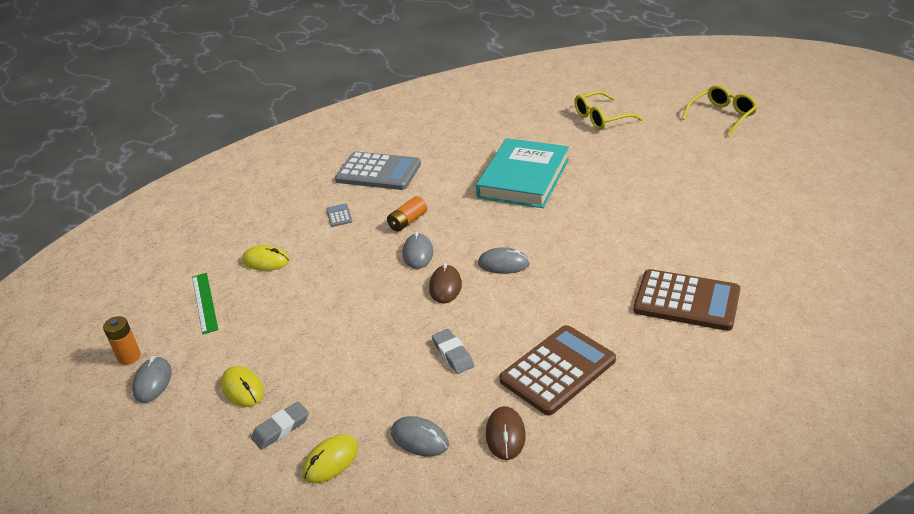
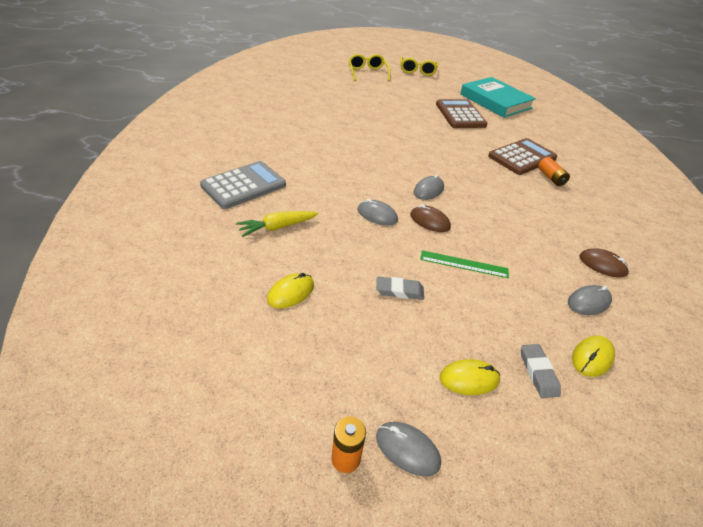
camera: 65 degrees left, 5 degrees up
(205, 302) = (310, 359): green ruler -> green ruler (464, 264)
(330, 461) = (592, 357): yellow mouse -> yellow mouse turned 60 degrees clockwise
(339, 216) = (277, 227): grey calculator -> yellow carrot
(408, 221) = (331, 202): orange battery -> orange battery (551, 178)
(453, 354) = (508, 250): grey eraser -> grey eraser (399, 291)
(523, 178) = (342, 142): turquoise book -> turquoise book (495, 101)
(557, 370) = (553, 220): brown calculator -> brown calculator (460, 115)
(601, 118) = (315, 95): yellow glasses -> yellow glasses (417, 71)

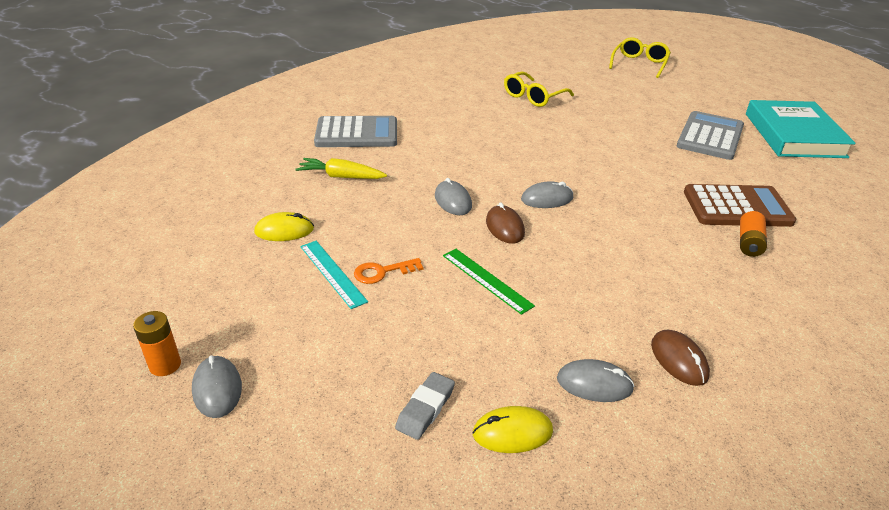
camera: 40 degrees right, 5 degrees down
(368, 309) = (332, 273): none -> turquoise ruler
(399, 291) = (382, 272): grey eraser -> orange key
(417, 71) = (717, 75): yellow glasses -> yellow glasses (533, 97)
(460, 115) = (710, 136): brown calculator -> grey calculator
(469, 379) = (346, 373): yellow mouse -> none

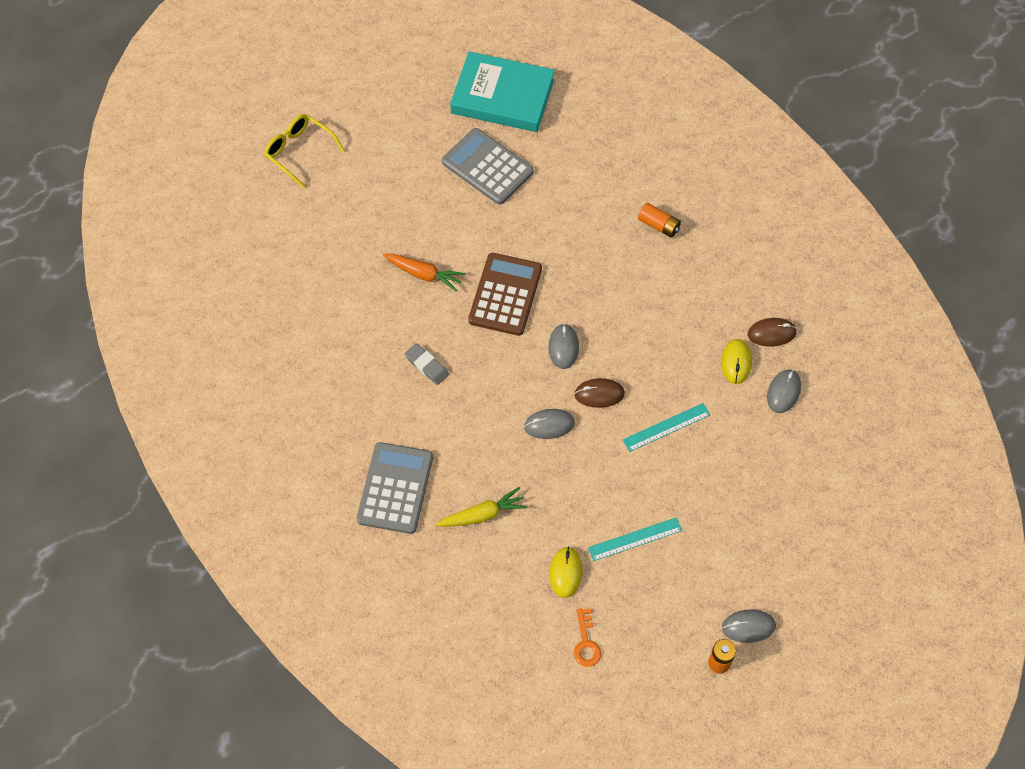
camera: 75 degrees left, 25 degrees up
(341, 176) = (483, 515): yellow carrot -> yellow carrot turned 135 degrees counterclockwise
(382, 272) = (641, 501): orange key -> orange key (586, 642)
(425, 408) = (787, 498): grey eraser -> grey eraser (426, 366)
(487, 280) = (666, 427): green ruler -> turquoise ruler
(512, 432) = (814, 452): yellow mouse -> yellow mouse (736, 362)
(533, 97) = (355, 292): yellow glasses -> none
(572, 121) = (424, 274): none -> orange carrot
(737, 207) = (609, 208): brown calculator -> brown calculator (505, 295)

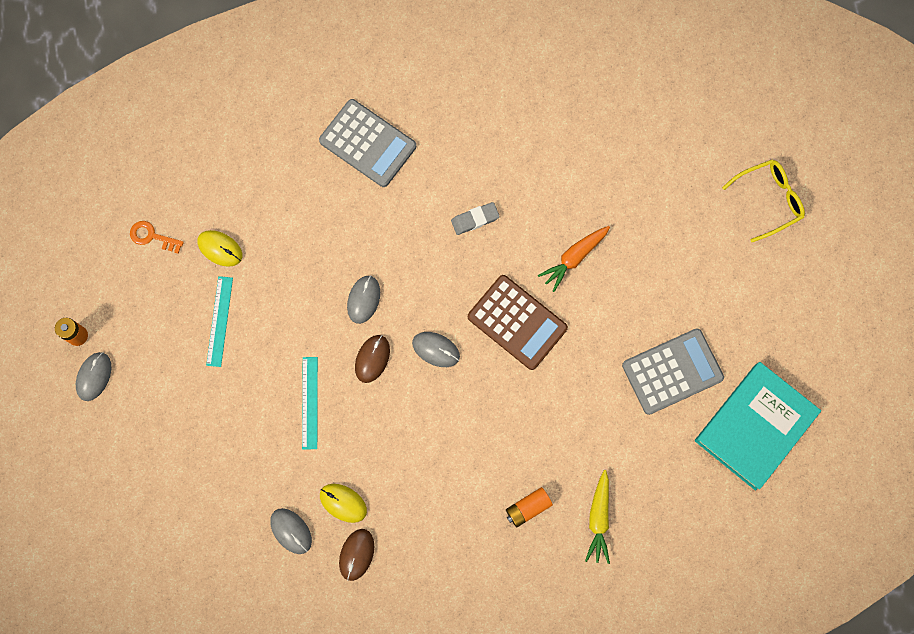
camera: 115 degrees right, 15 degrees up
(483, 515) = (307, 205): yellow carrot -> yellow carrot (598, 518)

